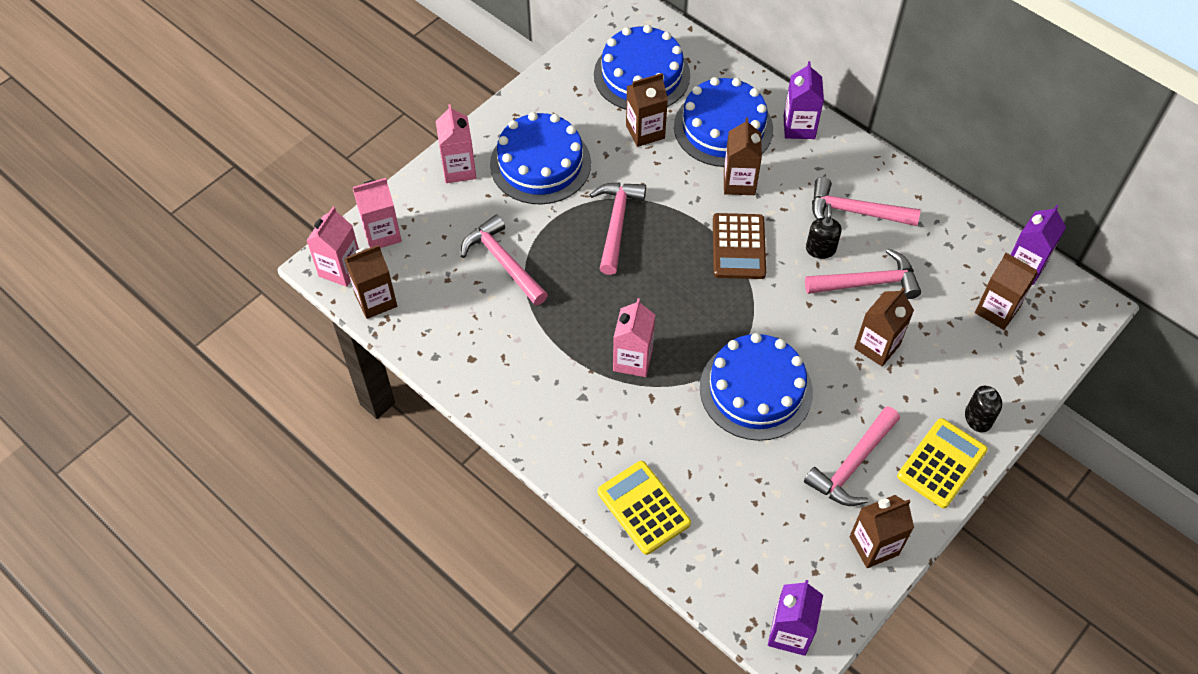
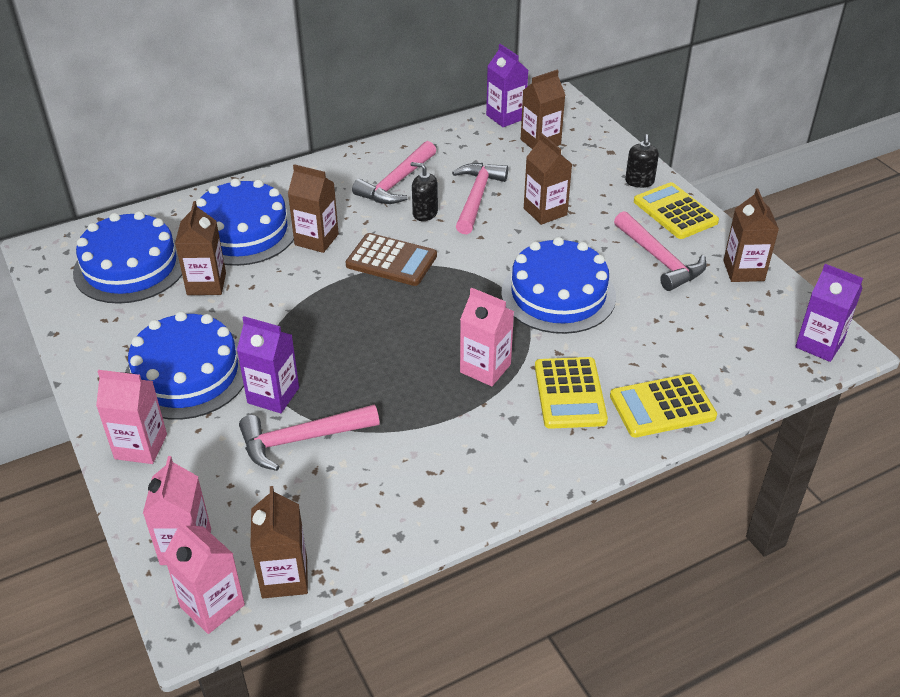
camera: 70 degrees left, 15 degrees down
(616, 223) = (309, 335): pink hammer -> none
(629, 431) = (569, 393): none -> yellow calculator
(799, 127) = (279, 186): purple carton -> purple carton (273, 395)

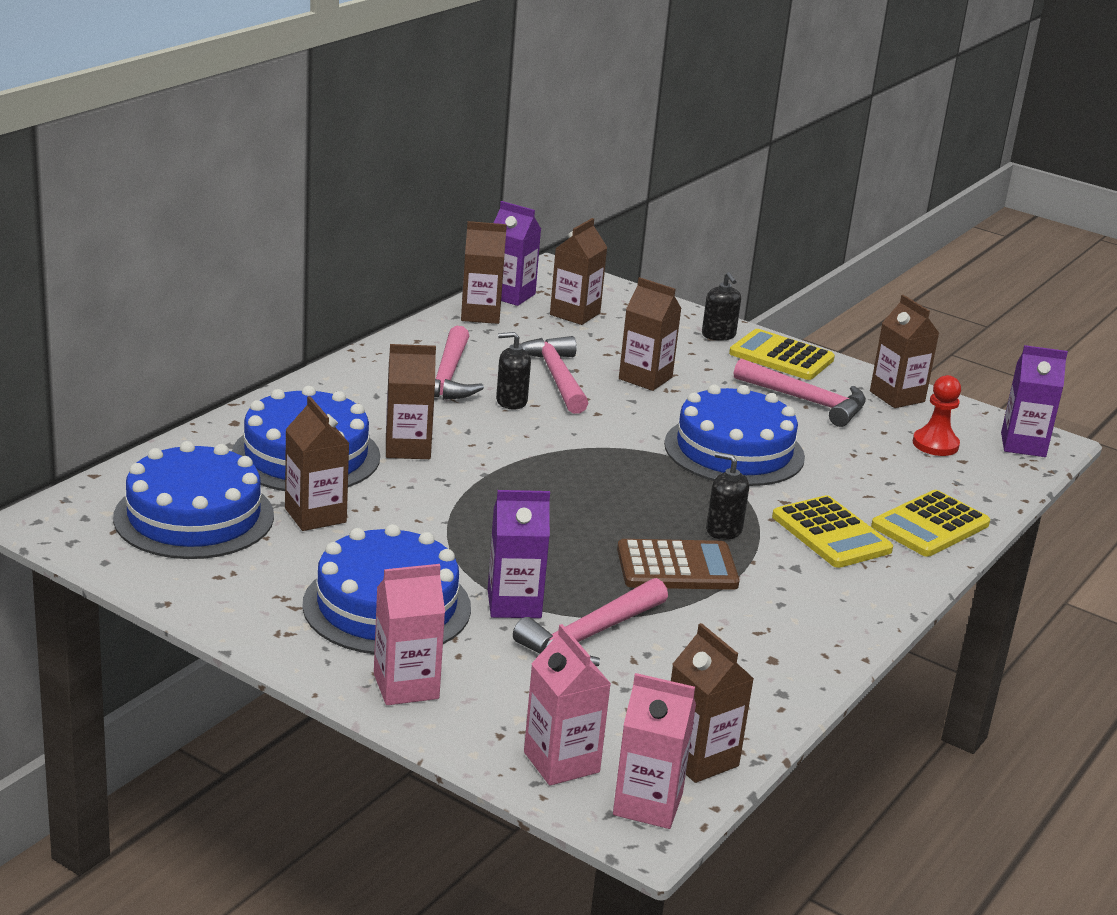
camera: 30 degrees left, 15 degrees down
(391, 261) = (519, 453): brown calculator -> brown calculator (677, 567)
(468, 131) = (480, 314): none -> brown carton
(485, 368) = (723, 530): pink carton -> black soap dispenser
(737, 326) = (935, 444): none -> red pawn

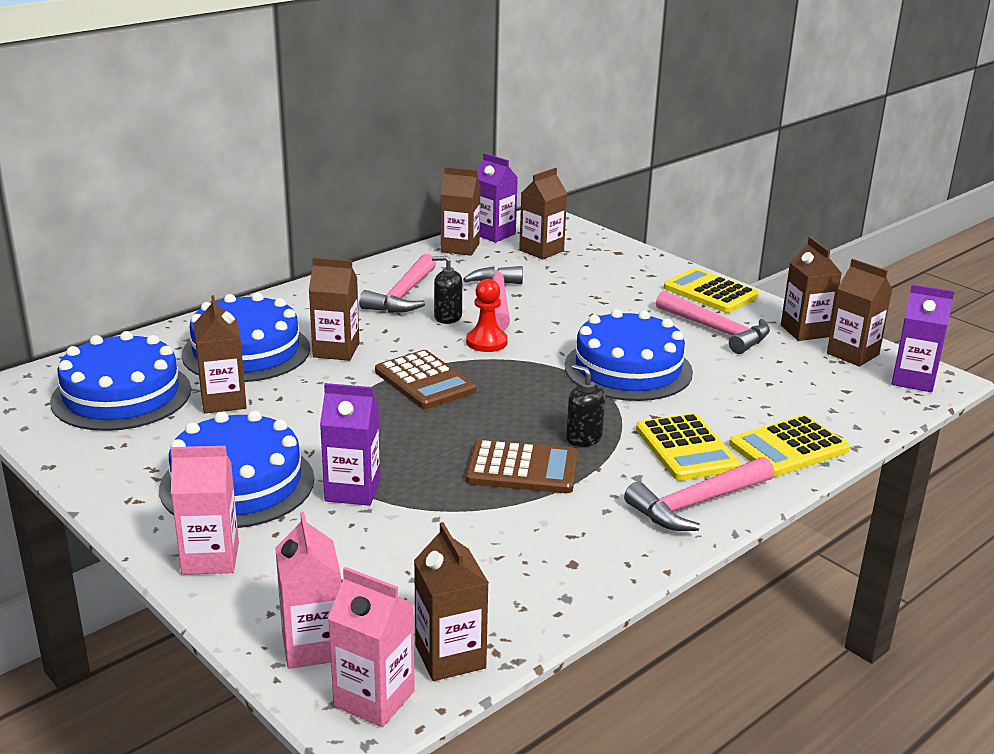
camera: 15 degrees right, 0 degrees up
(525, 478) = (424, 381): none -> brown calculator
(590, 636) = (406, 526): pink hammer -> pink hammer (696, 504)
(645, 378) = (577, 304): brown carton -> brown carton (852, 354)
(718, 335) = (661, 272): black soap dispenser -> none
(935, 444) = (825, 374): red pawn -> red pawn (486, 342)

